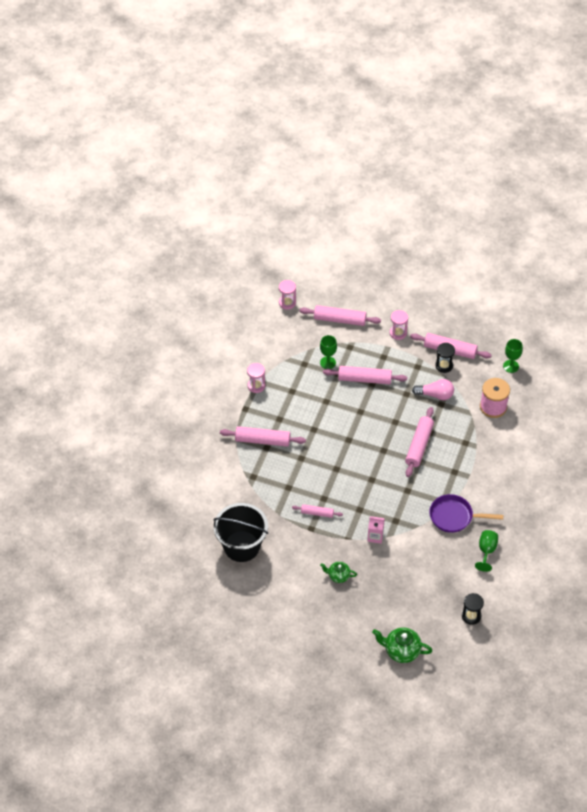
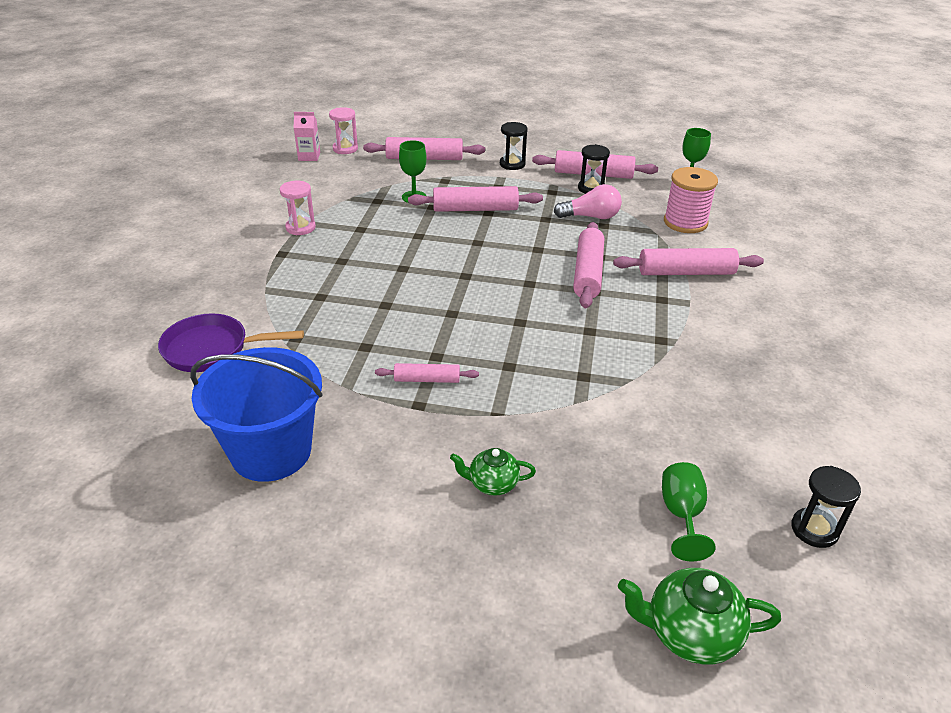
camera: 10 degrees left, 15 degrees down
(241, 546) = (271, 451): black bucket -> blue bucket
(262, 440) = (313, 289): pink rolling pin -> pink rolling pin (686, 272)
(375, 536) = (552, 405): pink carton -> pink carton (309, 156)
(398, 333) = (512, 164): pink hourglass -> black hourglass
(454, 516) = (691, 359): purple pan -> purple pan (212, 349)
(486, 551) = (779, 406): green goblet -> green goblet (682, 515)

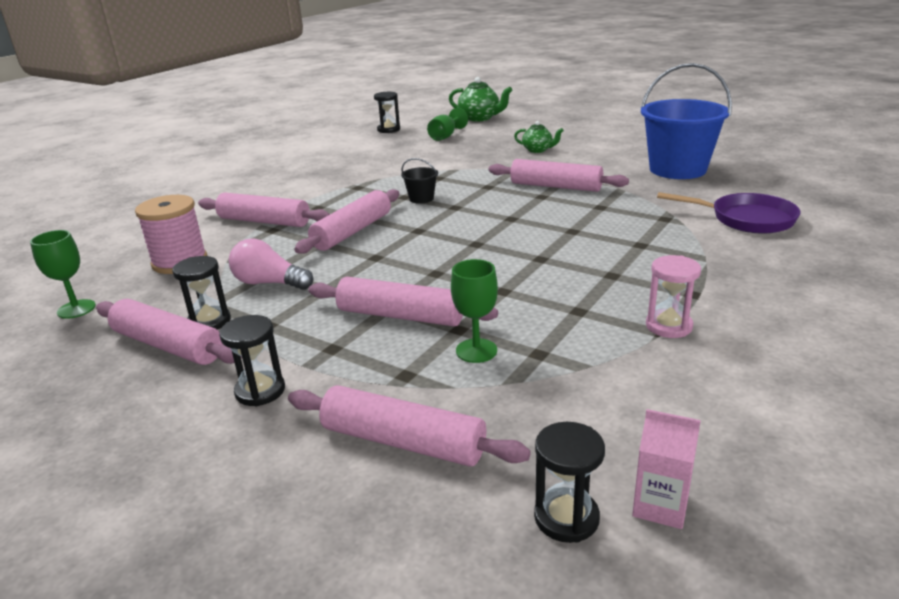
camera: 155 degrees left, 10 degrees down
(345, 149) = (566, 518): pink hourglass -> black hourglass
(427, 379) = (556, 186): pink rolling pin -> pink rolling pin, size x1.73
(568, 331) = (421, 198): none -> black bucket

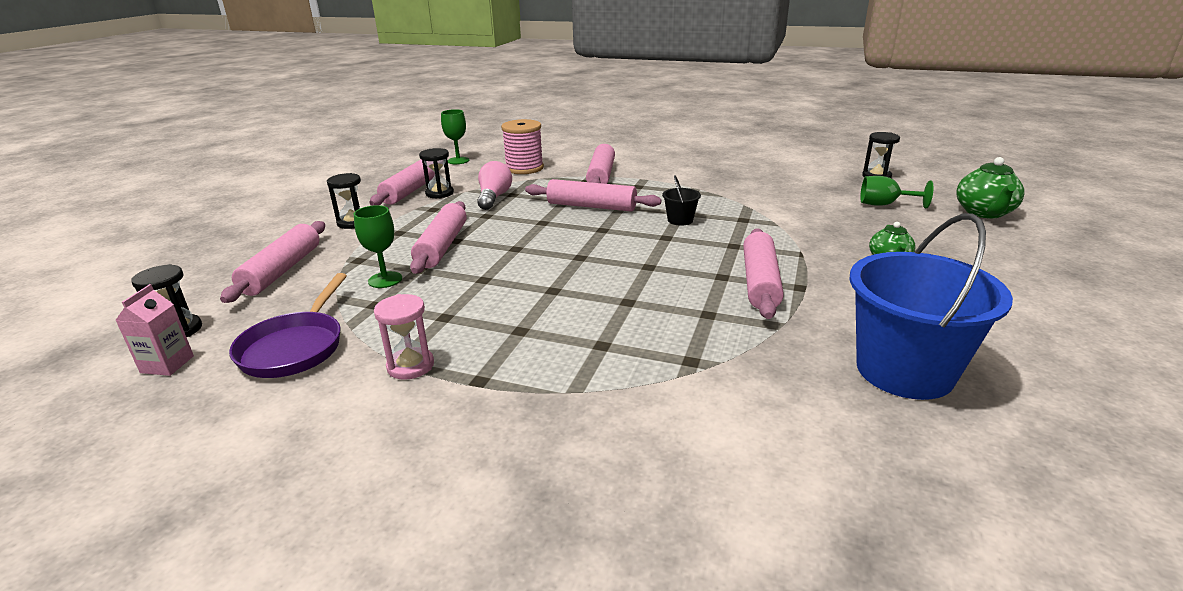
camera: 75 degrees right, 0 degrees up
(746, 219) = (720, 432): purple pan -> purple pan (295, 347)

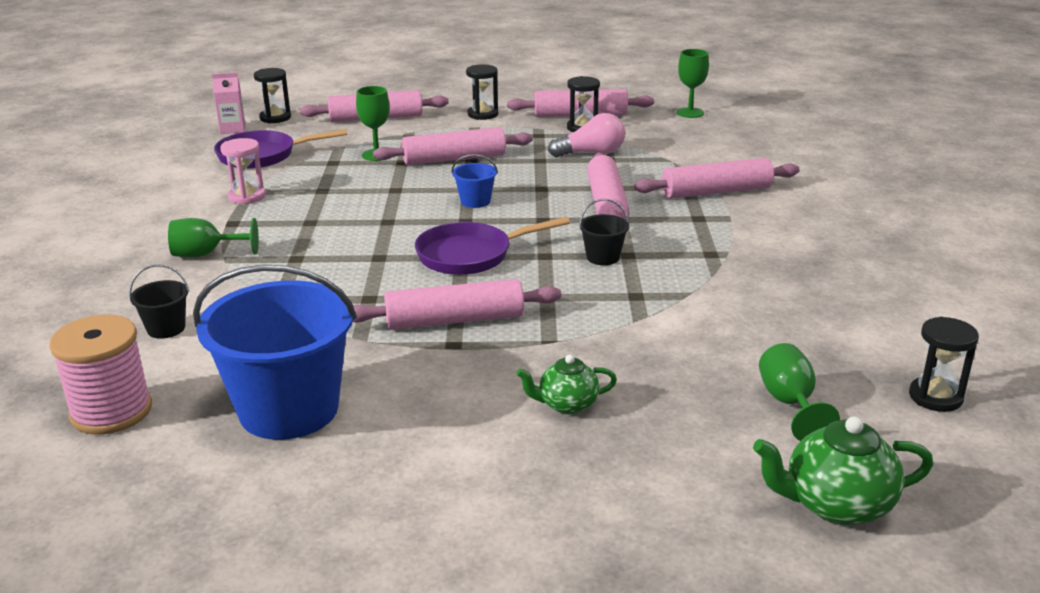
camera: 70 degrees right, 0 degrees up
(524, 168) = (699, 148): pink spool -> pink spool (111, 411)
(544, 249) = (475, 201): none -> blue bucket
(553, 404) = (206, 254): none -> green goblet
(648, 263) = (470, 255): none -> purple pan
(732, 442) = (166, 328): none -> black bucket

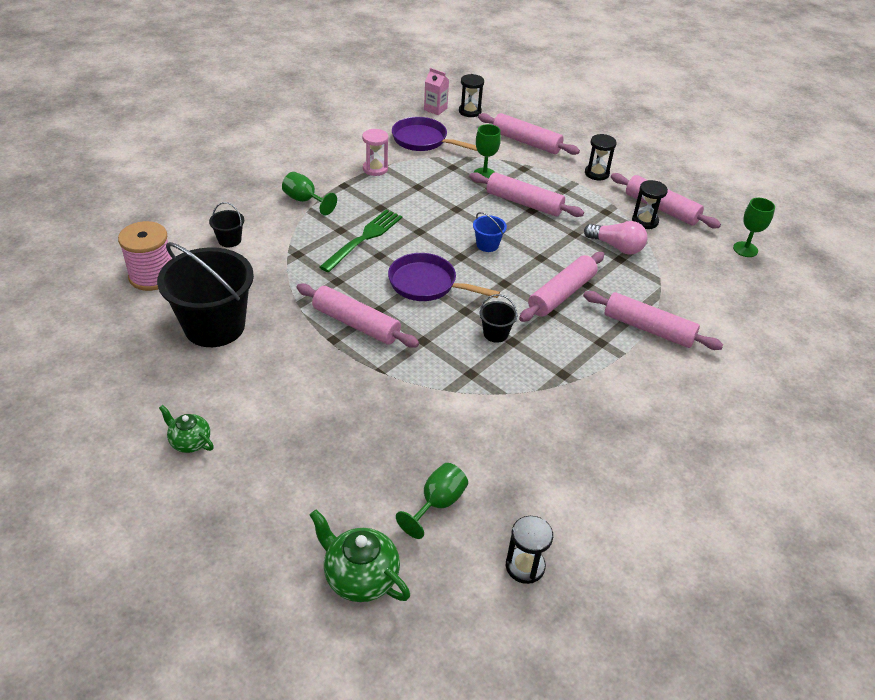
camera: 40 degrees right, 15 degrees up
(289, 409) = (214, 326): blue bucket -> black bucket
(336, 253) = (363, 239): none -> green fork
(567, 405) = (330, 416): green teapot -> green teapot (190, 442)

